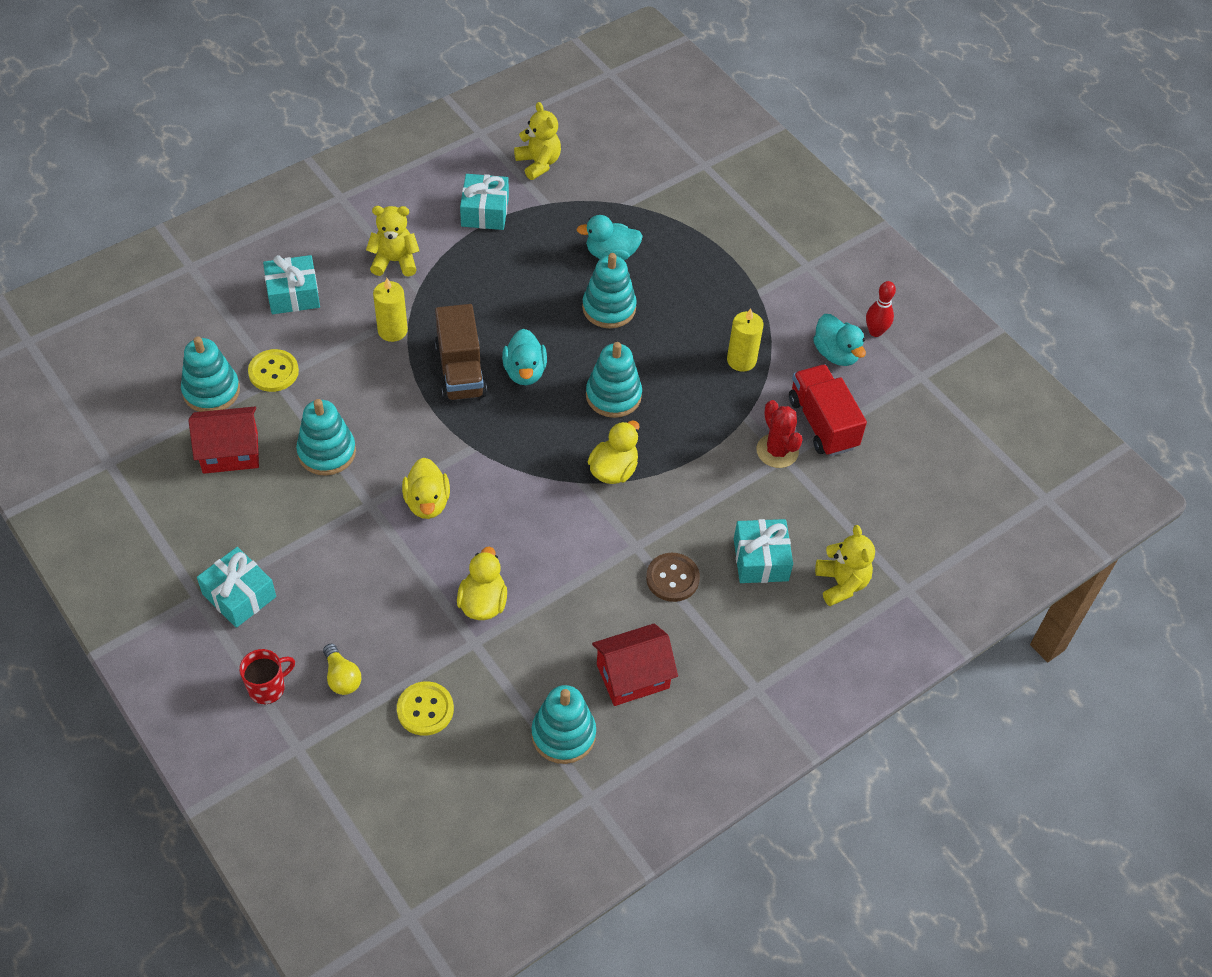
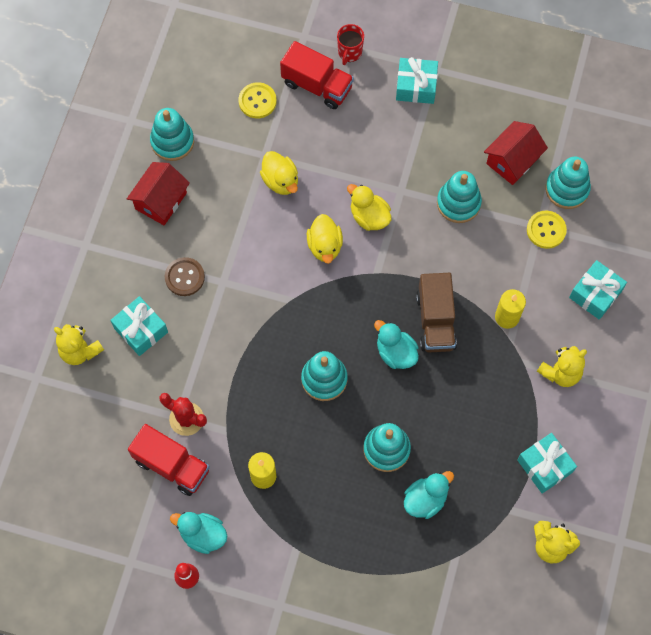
camera: 145 degrees right, 15 degrees up
(342, 677) = (317, 85): yellow light bulb -> red truck
(460, 371) = (435, 321): brown truck -> brown truck turned 135 degrees counterclockwise
(613, 470) = (278, 323): yellow duck -> yellow duck (325, 246)

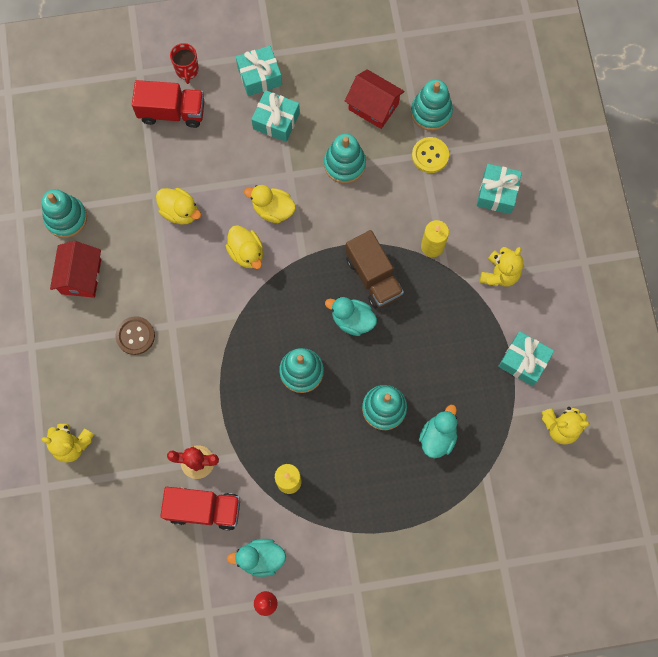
camera: 25 degrees left, 5 degrees up
(141, 330) = (118, 401): turquoise gift -> turquoise gift (276, 121)
(257, 101) = (125, 149): yellow button -> none
(512, 160) = (373, 107): red house -> red house turned 75 degrees counterclockwise

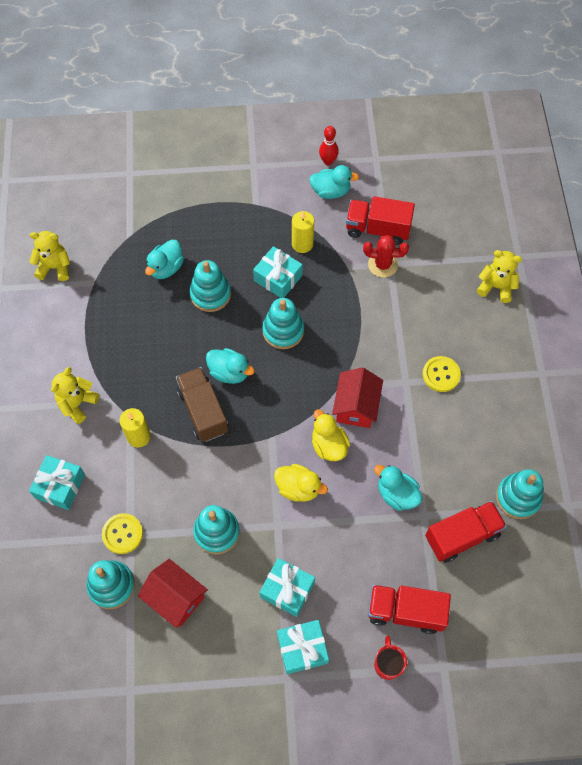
camera: 175 degrees left, 10 degrees down
(81, 276) = (498, 435): red house -> red house (356, 406)
(120, 179) = (462, 536): none -> red truck
(135, 336) = (441, 374): brown button -> yellow button
(180, 211) = (397, 494): yellow duck -> turquoise duck
(523, 361) = (74, 323): turquoise gift -> turquoise gift (278, 278)

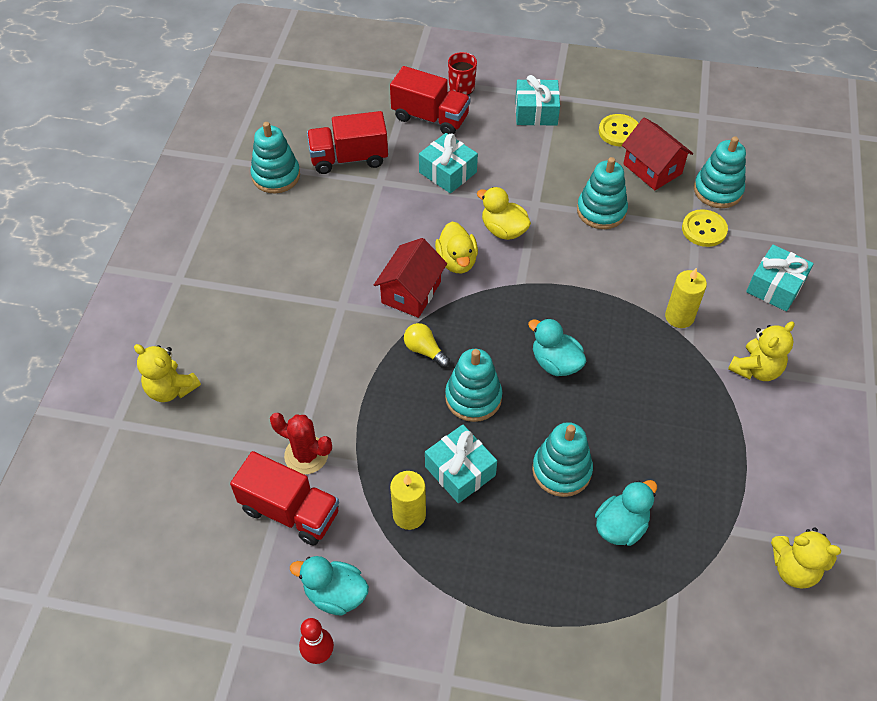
camera: 165 degrees left, 10 degrees down
(203, 411) = (597, 326): brown truck -> none
(287, 590) = (539, 153): turquoise gift -> turquoise gift (448, 172)
(329, 359) = (424, 350): none -> yellow light bulb
(397, 494) = (399, 203): turquoise duck -> none
(441, 374) = (296, 303): yellow button -> yellow button (619, 131)

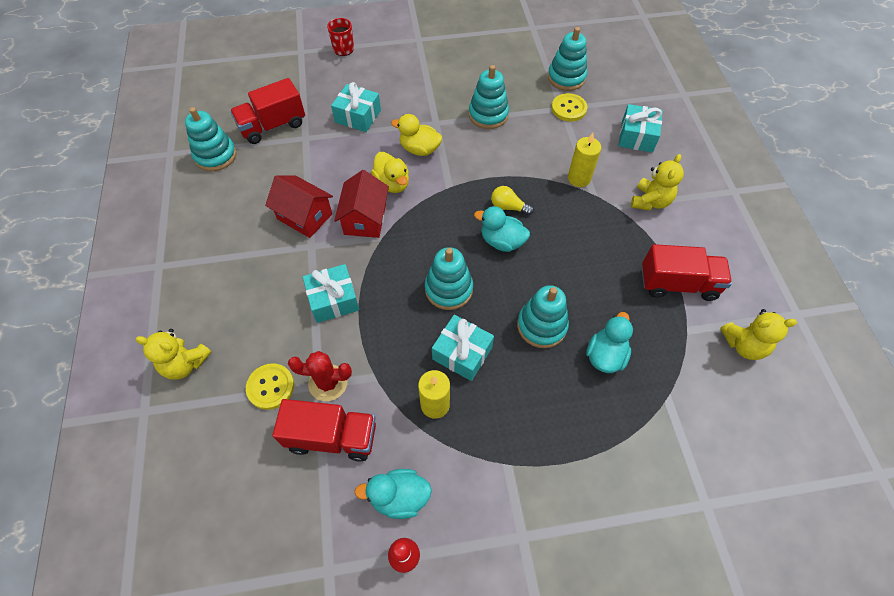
camera: 20 degrees left, 5 degrees up
(424, 350) = (394, 263): yellow light bulb -> yellow light bulb (508, 207)
(430, 117) = (327, 78): red truck -> red truck (678, 284)
(536, 112) = (408, 54): turquoise gift -> turquoise gift (333, 300)
(619, 131) = (477, 53): yellow button -> yellow button (270, 387)
(652, 169) = (512, 74): red house -> red house (305, 216)

